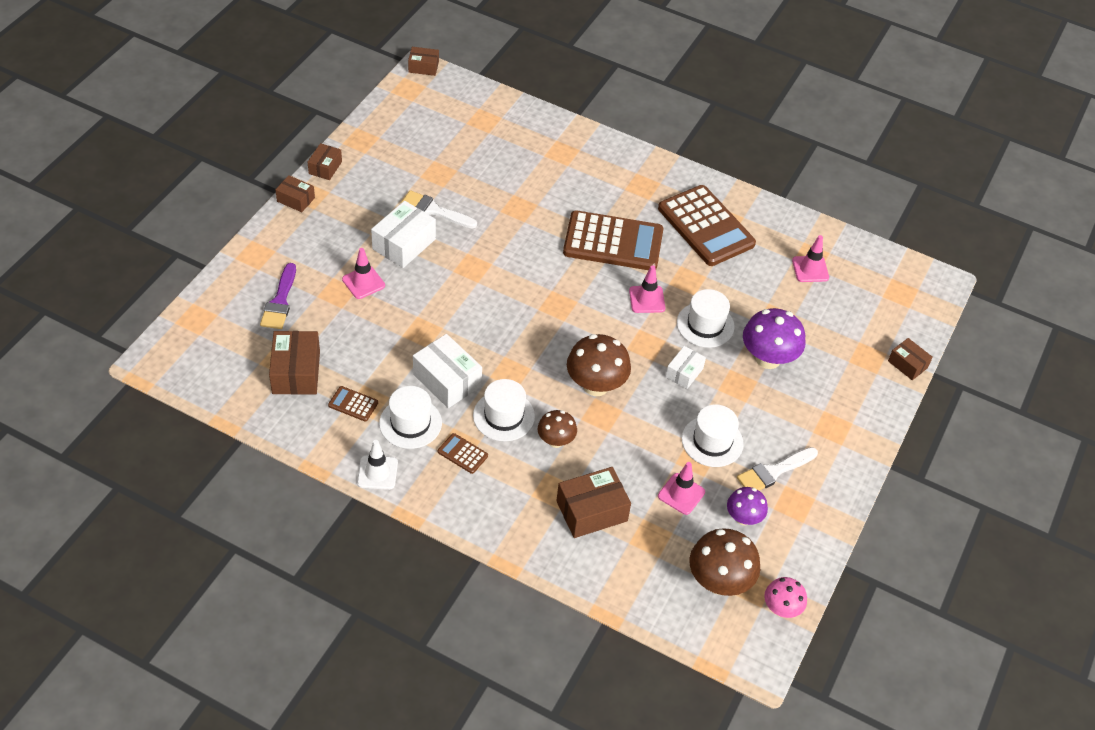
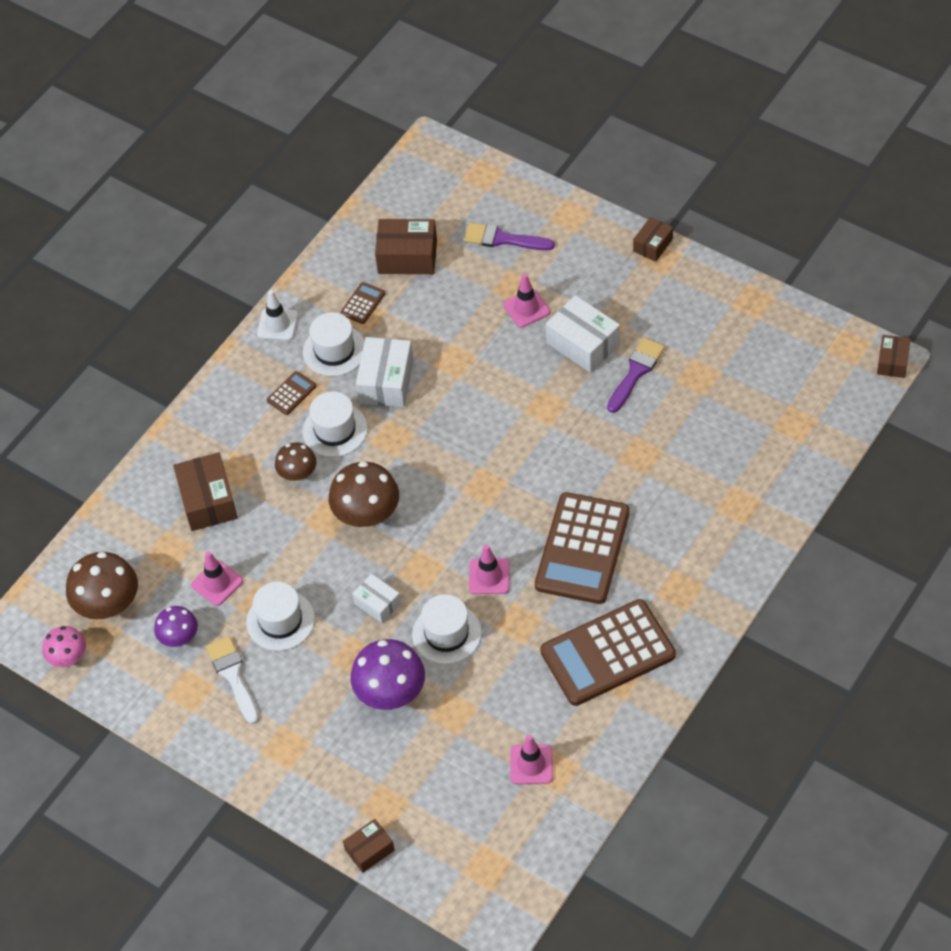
camera: 105 degrees right, 5 degrees up
(325, 167) = (705, 269): brown box -> none
(434, 210) = (636, 372): white brush -> purple brush
(447, 380) = (386, 381): white box -> white box turned 45 degrees counterclockwise

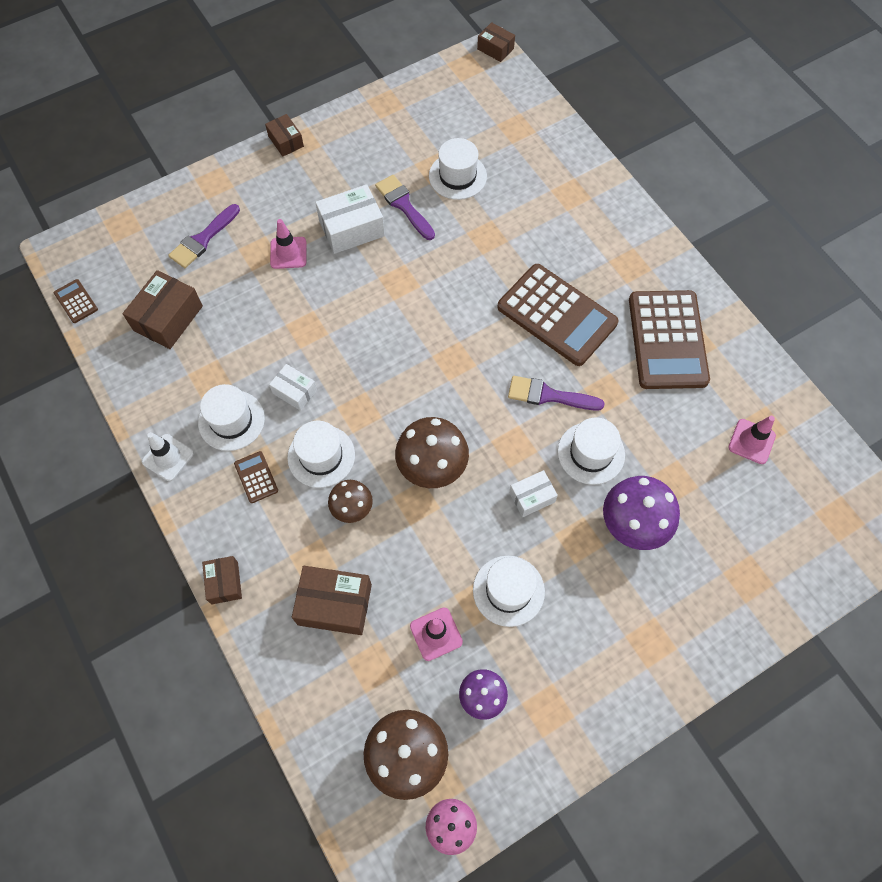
camera: 70 degrees left, 10 degrees up
(233, 676) = (550, 660): white brush -> none
(363, 303) = (194, 375): brown calculator -> brown calculator (76, 301)
(369, 850) = (789, 610): brown box -> brown box (224, 583)
(386, 381) = (295, 391): white box -> white box, size x0.59
(489, 576) = (548, 395): pink traffic cone -> purple brush
(699, 400) = (457, 176): none -> white hat

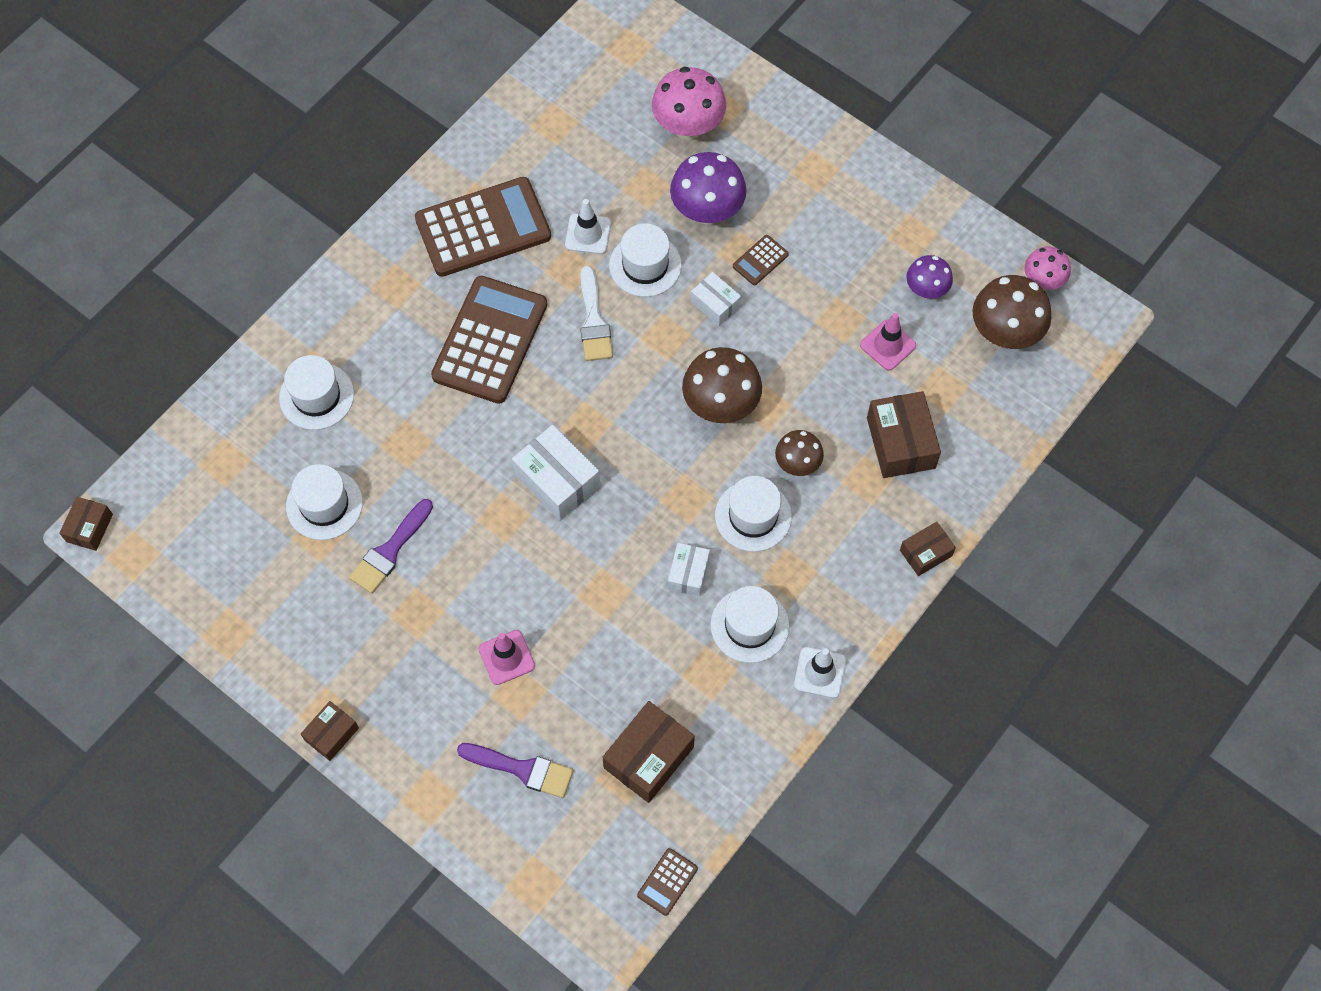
camera: 110 degrees left, 0 degrees up
(168, 318) = (649, 757): brown box -> brown box turned 60 degrees counterclockwise
(256, 477) = (803, 571): brown calculator -> brown calculator (760, 260)
(352, 229) = (445, 598): white box -> white box (557, 480)
(508, 590) = (819, 297): white hat -> white hat (316, 396)
(548, 395) = (594, 321): purple brush -> white brush
(637, 417) = (588, 234): none -> white traffic cone
(733, 541) = (688, 126): none -> pink mushroom
(751, 441) = (575, 131): pink traffic cone -> none

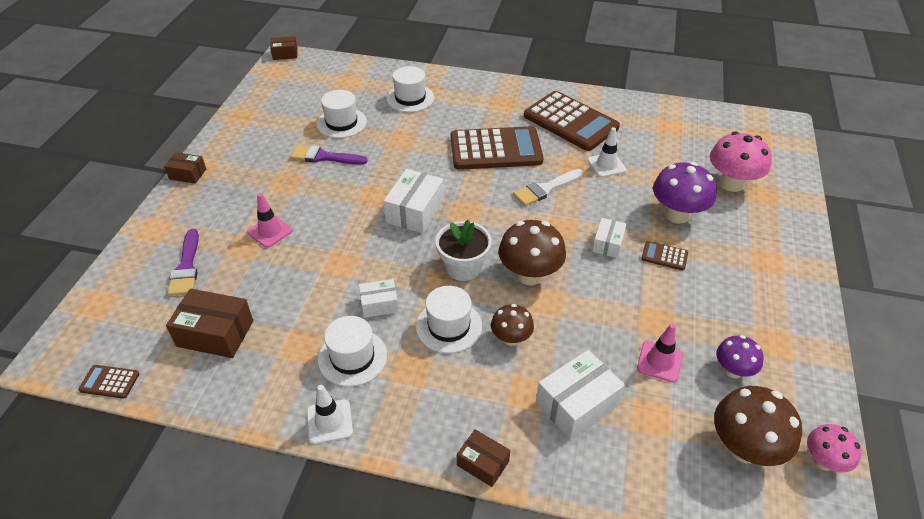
camera: 65 degrees right, 20 degrees down
(645, 265) = (607, 199): white hat -> none
(676, 466) = (463, 267): none -> white flower pot
(900, 443) = (577, 404): brown box -> white box

